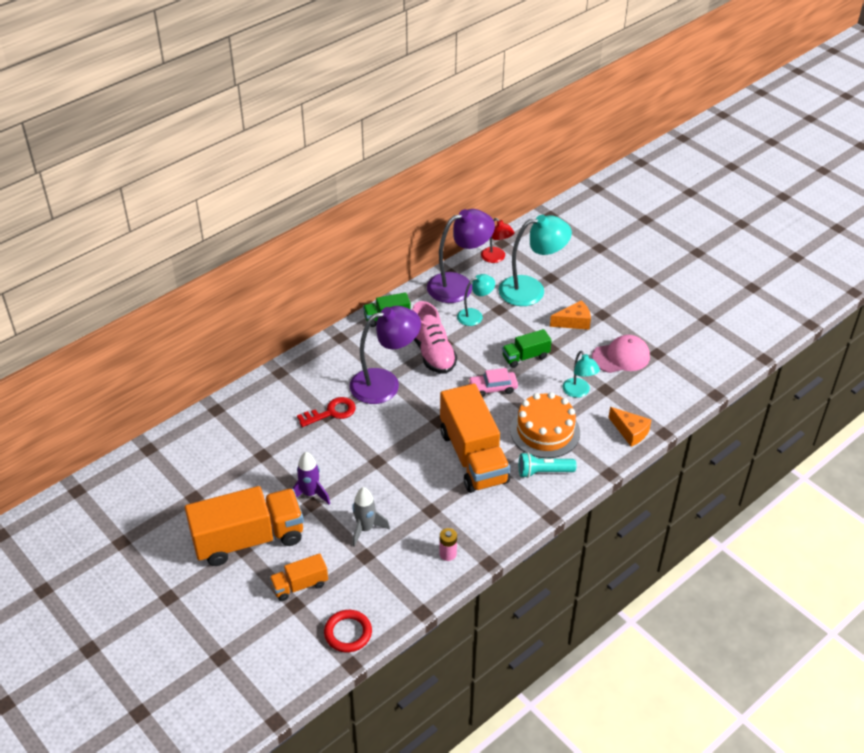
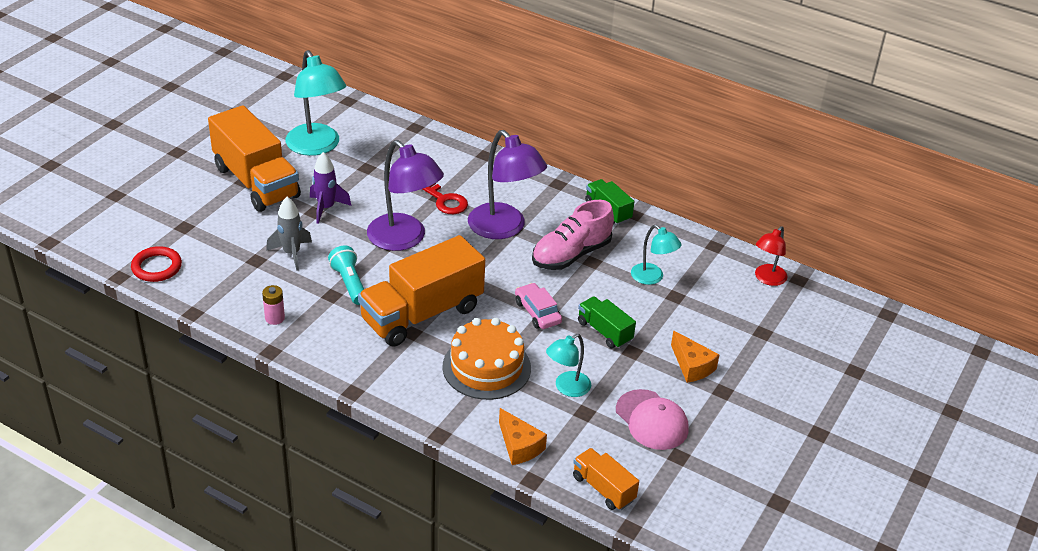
camera: 70 degrees right, 5 degrees down
(299, 585) = (208, 225): orange truck -> orange truck (603, 488)
(459, 285) = (697, 256): purple lamp -> purple lamp (404, 239)
(531, 290) = (728, 319): turquoise lamp -> turquoise lamp (317, 147)
(543, 472) = (420, 375): turquoise flashlight -> turquoise flashlight (349, 283)
(630, 432) = (519, 446): orange cheese -> orange cheese turned 60 degrees counterclockwise

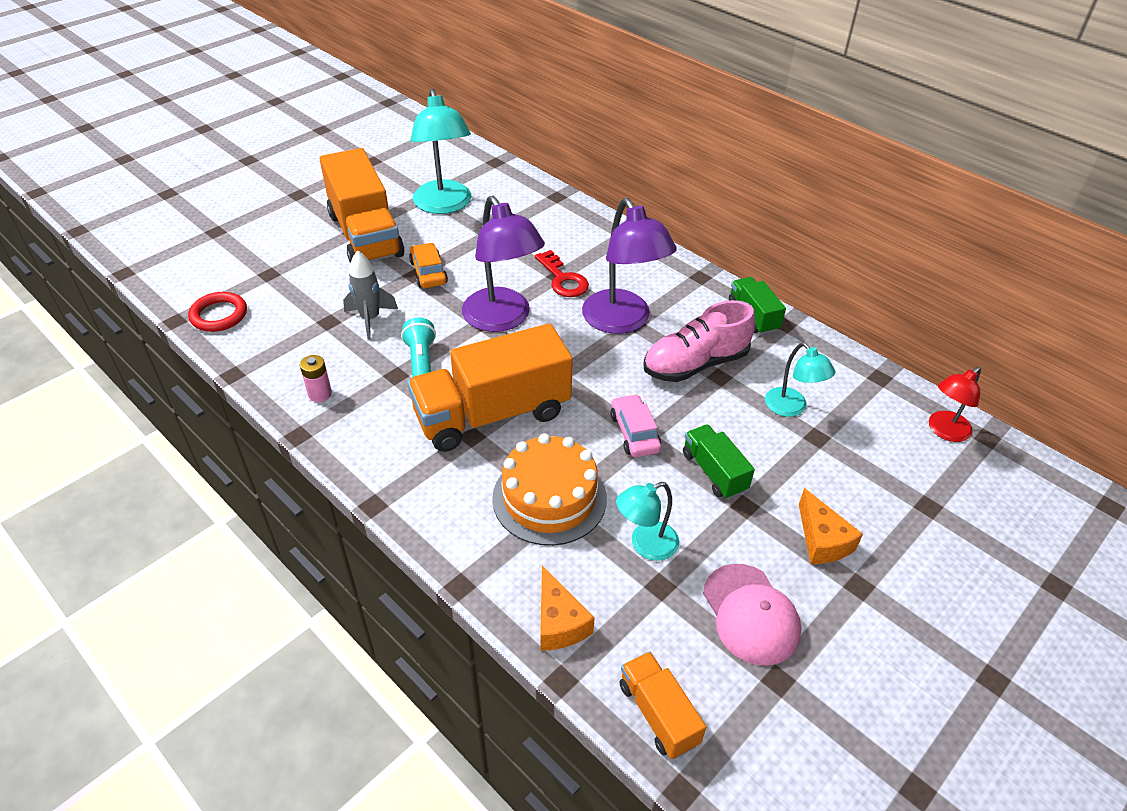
camera: 15 degrees right, 5 degrees up
(326, 208) = (428, 272): purple rocket -> orange car

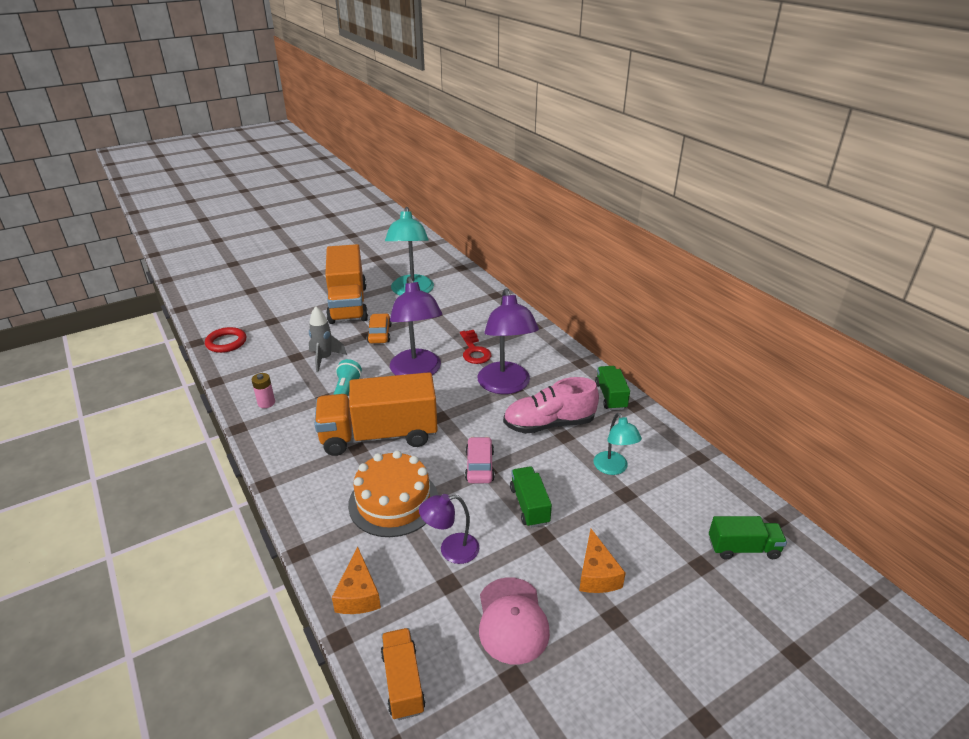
camera: 15 degrees right, 10 degrees down
(645, 545) = (451, 550): turquoise lamp -> purple lamp
(944, 431) = (739, 508): red lamp -> none
(965, 478) = (743, 548): none -> green truck

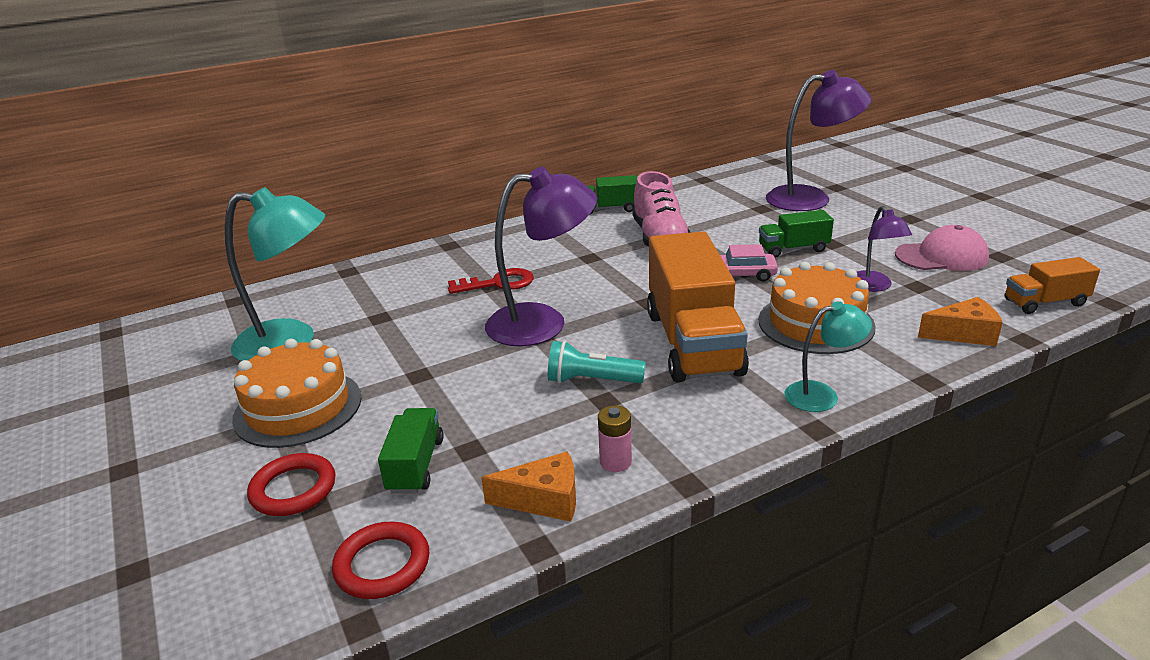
camera: 85 degrees left, 5 degrees down
(285, 314) = (293, 489): none -> red ring
(324, 359) = (487, 413): grey rocket -> none
(348, 304) = (298, 408): orange truck -> orange cake
(379, 334) = (423, 363): orange car -> none
(506, 386) = (584, 262): purple lamp -> purple lamp (811, 198)
(597, 574) = (868, 223): orange cheese -> orange cheese (544, 500)
(613, 468) = (727, 212): turquoise lamp -> turquoise lamp (822, 395)
(743, 548) = (811, 173): green truck -> green truck (415, 465)

